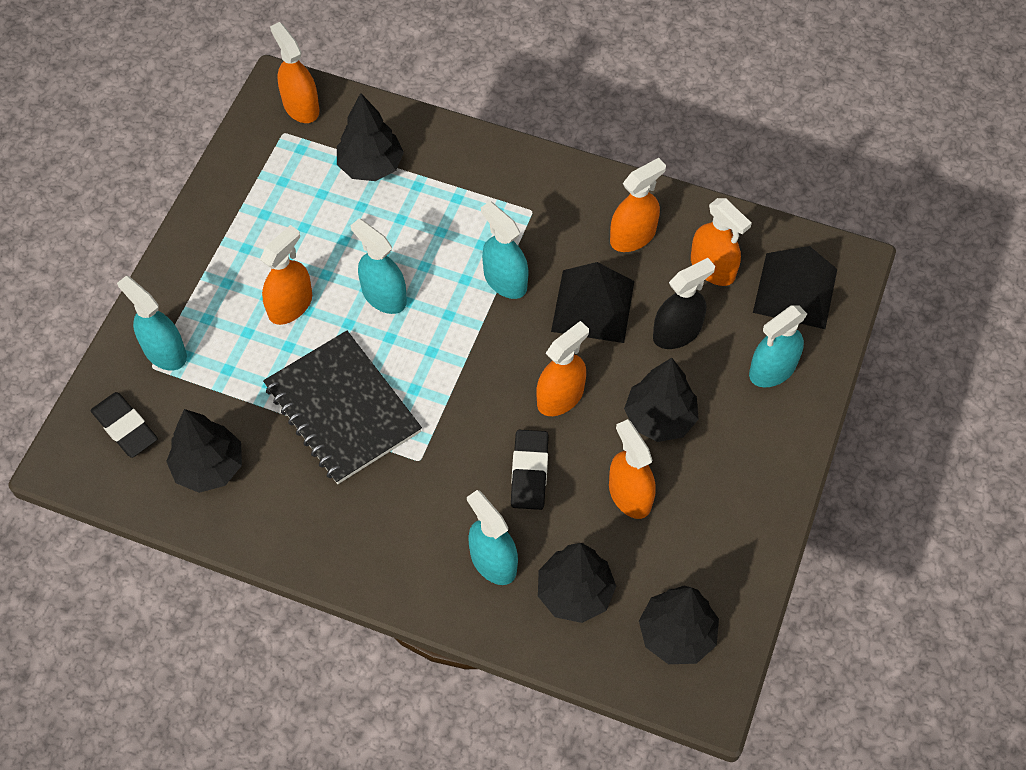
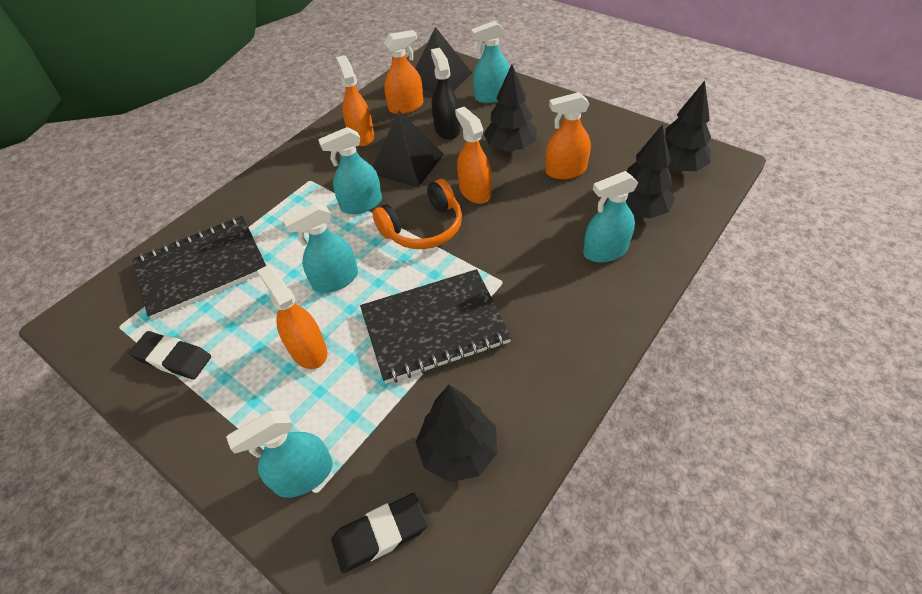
camera: 70 degrees left, 10 degrees down
(301, 106) = (101, 308): orange spray bottle -> none
(371, 166) = (202, 268): black tree -> black notebook
(482, 358) = (423, 228): none -> orange headphones
(529, 472) = (533, 218): black eraser -> black eraser (173, 358)
(772, 369) = (492, 96): turquoise spray bottle -> turquoise spray bottle turned 90 degrees clockwise

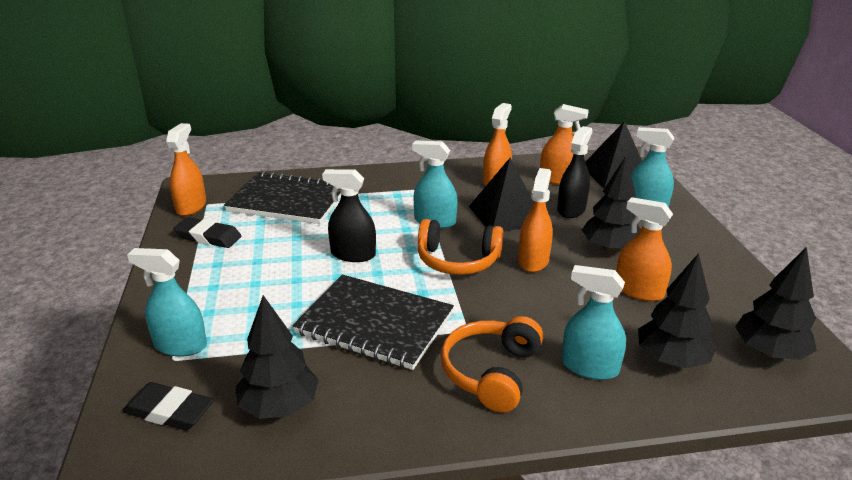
camera: 40 degrees right, 20 degrees down
(173, 358) = (208, 237): black eraser -> black eraser turned 45 degrees counterclockwise
(308, 350) = (280, 282): orange spray bottle -> orange spray bottle (191, 207)
(335, 280) = (353, 254): turquoise spray bottle -> black spray bottle
(557, 302) = (491, 372): none -> orange headphones

